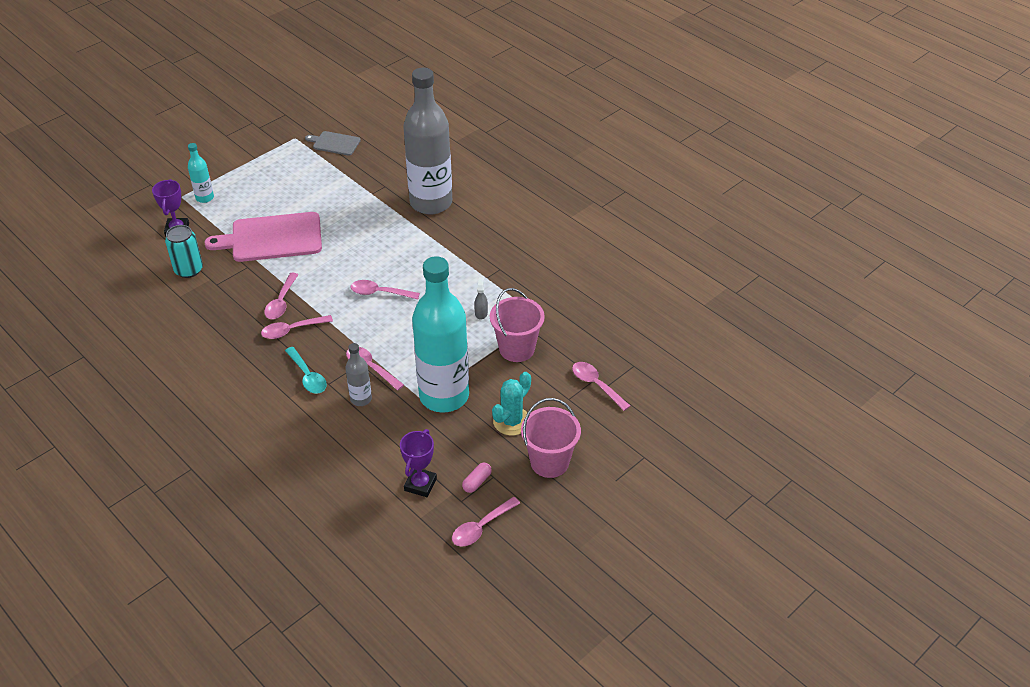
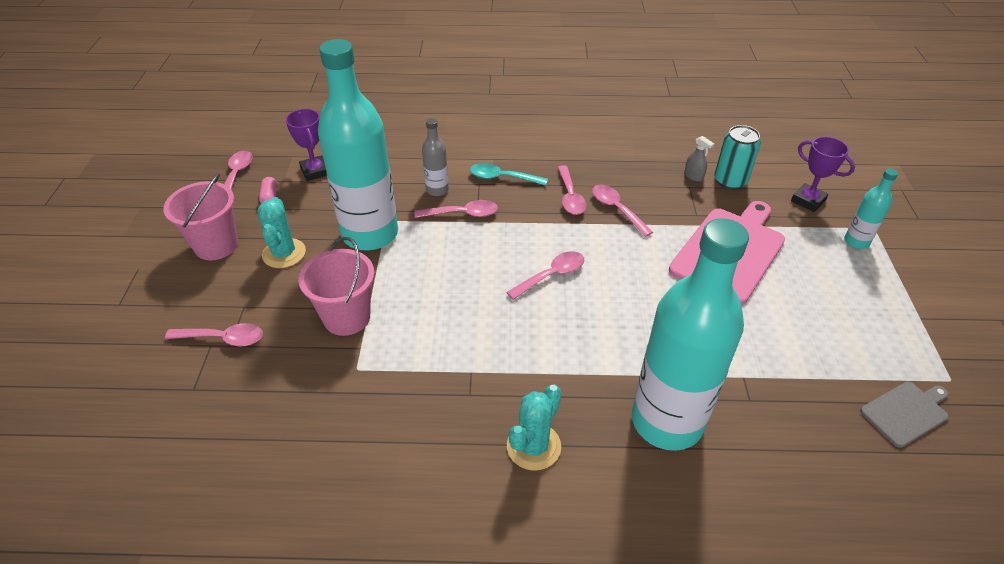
camera: 135 degrees right, 0 degrees up
(292, 330) = (570, 197): pink spoon -> pink spoon turned 150 degrees clockwise
(431, 203) = (667, 421): grey bottle -> turquoise bottle
(481, 313) = (426, 327): grey spray bottle -> grey spray bottle (693, 176)
(498, 232) = (533, 446): none -> turquoise cactus

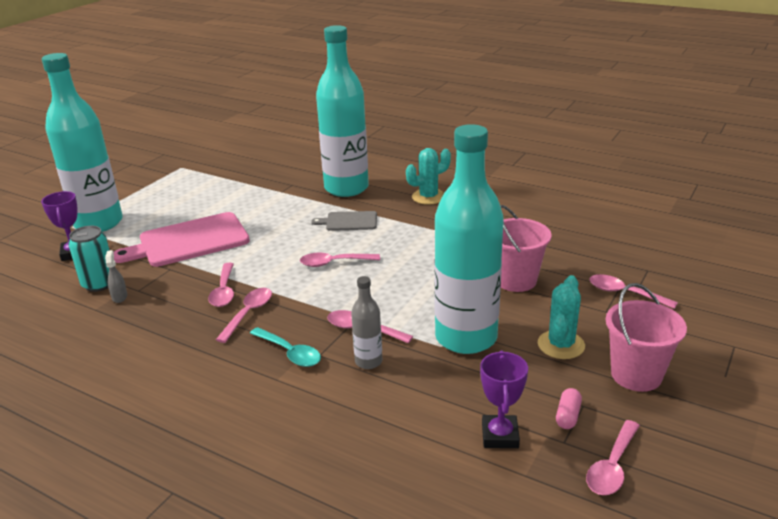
camera: 150 degrees left, 15 degrees down
(856, 242) = (99, 223): turquoise bottle -> turquoise bottle, size x2.33
(906, 412) = (224, 164): grey cutting board -> grey cutting board (349, 221)

